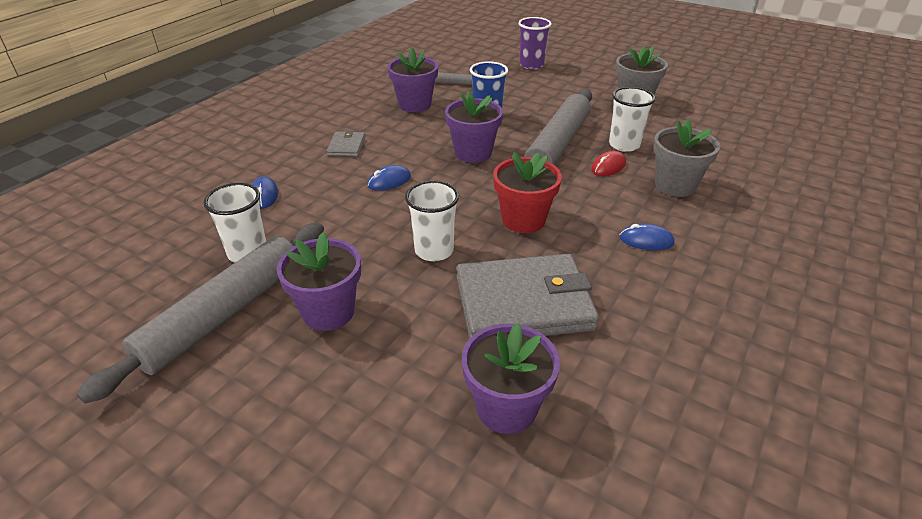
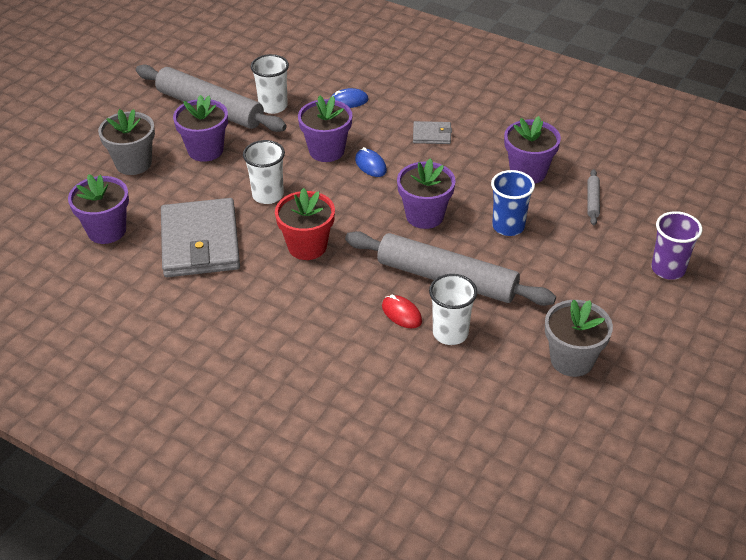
camera: 90 degrees right, 5 degrees up
(356, 209) = (326, 151): none -> purple flower pot
(646, 240) = (271, 323): blue mouse -> none
(675, 185) = (365, 362): grey flower pot -> grey flower pot (133, 163)

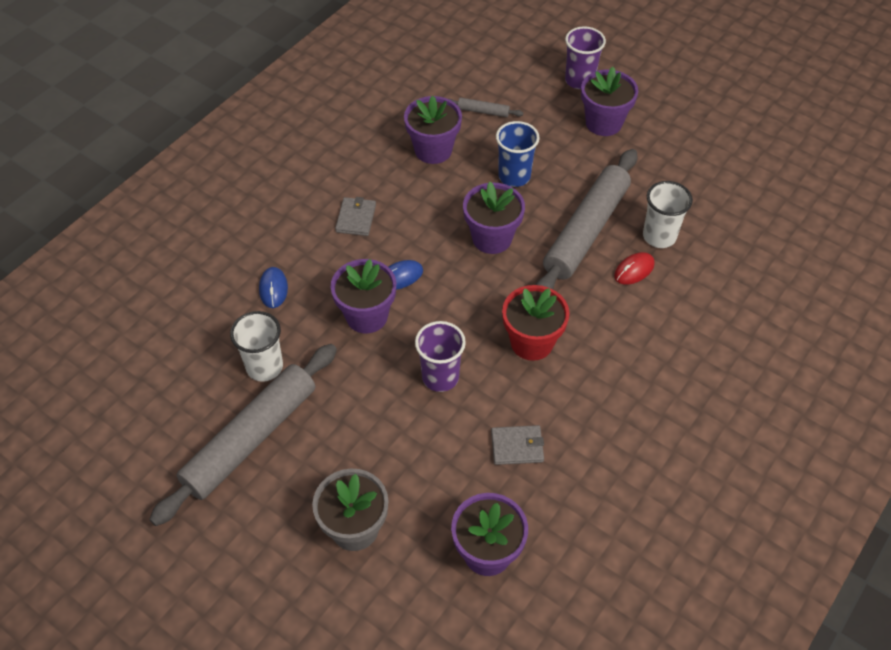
camera: 85 degrees left, 10 degrees up
(200, 242) = (517, 446): grey wallet -> grey wallet, size x0.44
(205, 150) = (342, 443): purple flower pot -> purple flower pot (603, 123)
(268, 195) = (440, 377): white cup -> purple cup
(572, 360) = (689, 159): grey flower pot -> none

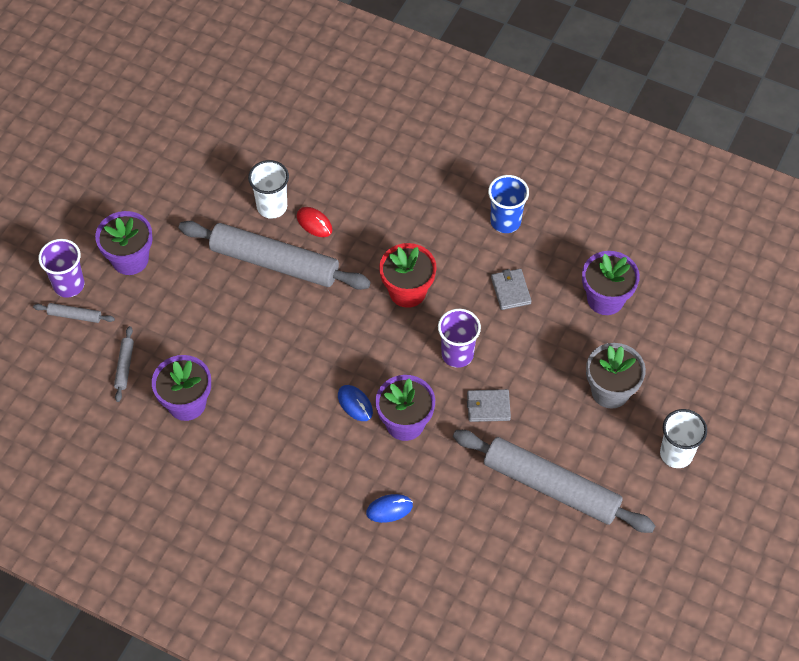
camera: 100 degrees left, 5 degrees up
(264, 367) = (477, 494): white cup -> white cup (676, 454)
(356, 218) = (289, 456): grey wallet -> grey wallet (488, 407)
(492, 238) = (296, 336): purple flower pot -> none
(514, 176) = (213, 327): blue cup -> blue cup (505, 221)
(545, 82) = (74, 315): none -> grey rolling pin

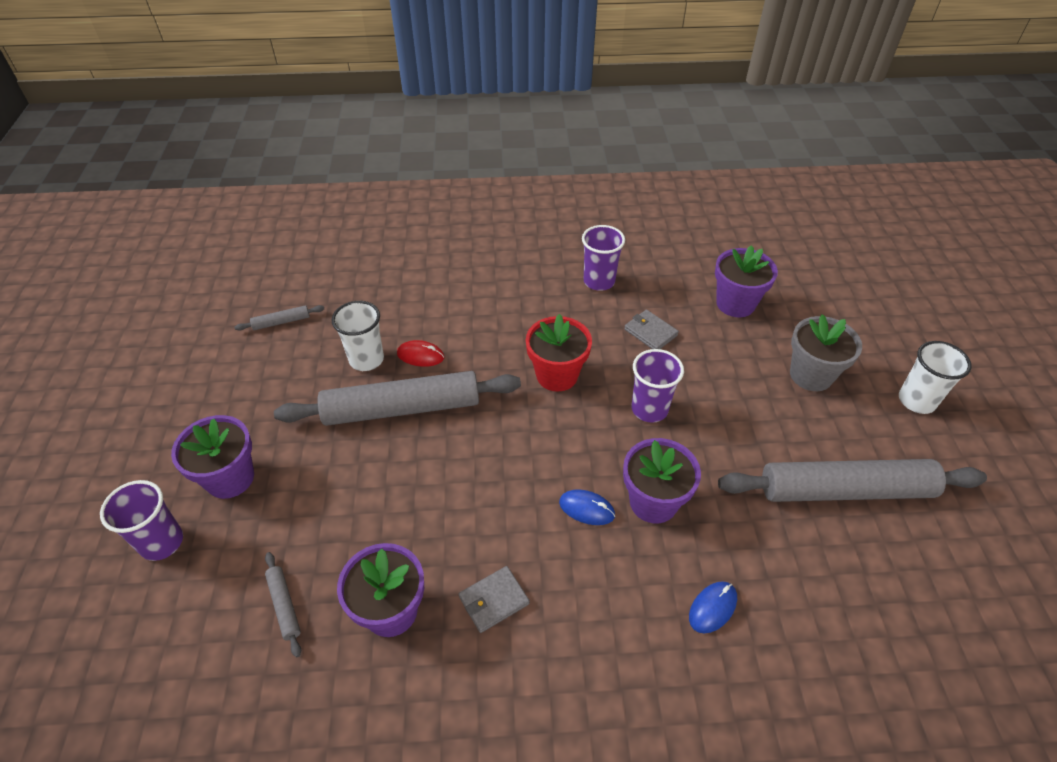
camera: 30 degrees left, 10 degrees down
(74, 315) = (186, 575): grey rolling pin -> grey rolling pin (281, 322)
(488, 407) = (719, 443): grey wallet -> grey wallet (494, 600)
(505, 221) = (599, 281): blue cup -> purple cup

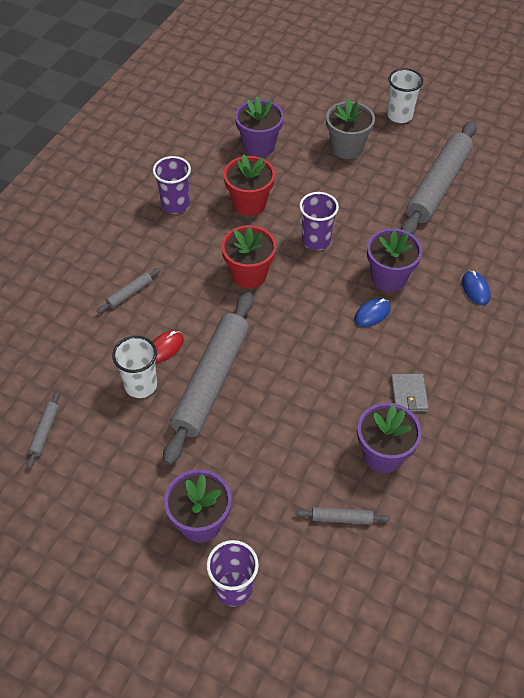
camera: 60 degrees left, 5 degrees up
(467, 302) = (129, 293): none -> grey rolling pin
(650, 332) = (249, 204): grey wallet -> red flower pot

